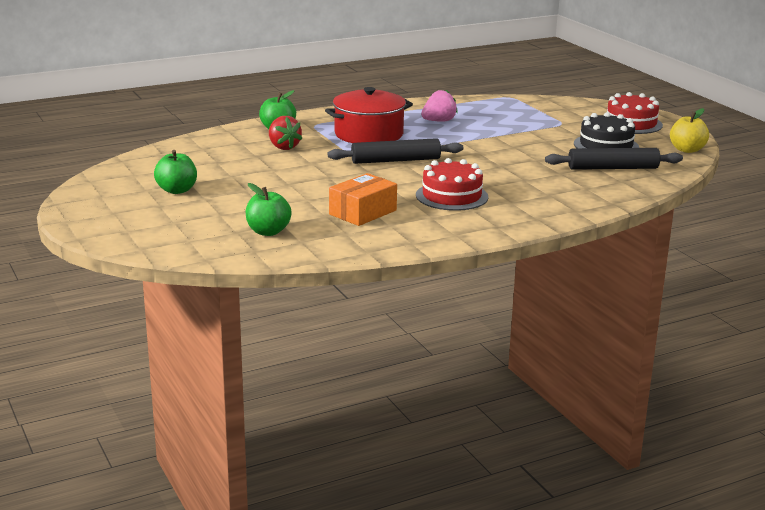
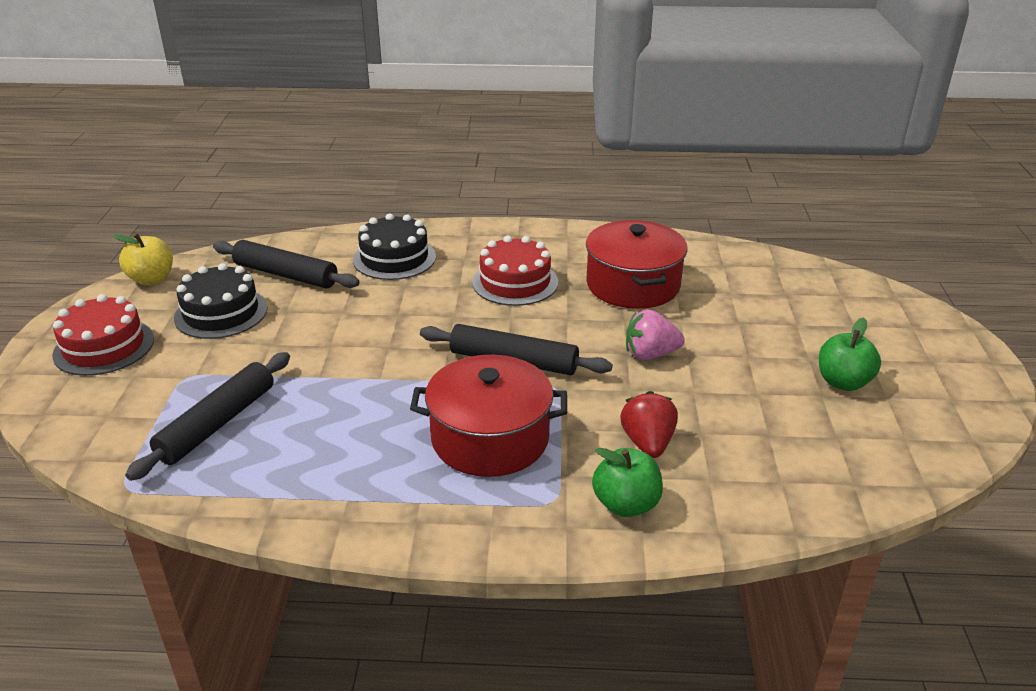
camera: 150 degrees left, 10 degrees up
(268, 232) = (751, 285): green apple -> none
(363, 212) = (633, 285): orange box -> red pot
(439, 121) = (344, 442): pink strawberry -> pink strawberry (650, 354)
(510, 115) = (217, 424): none -> black rolling pin
(561, 191) = (394, 258): none -> black cake

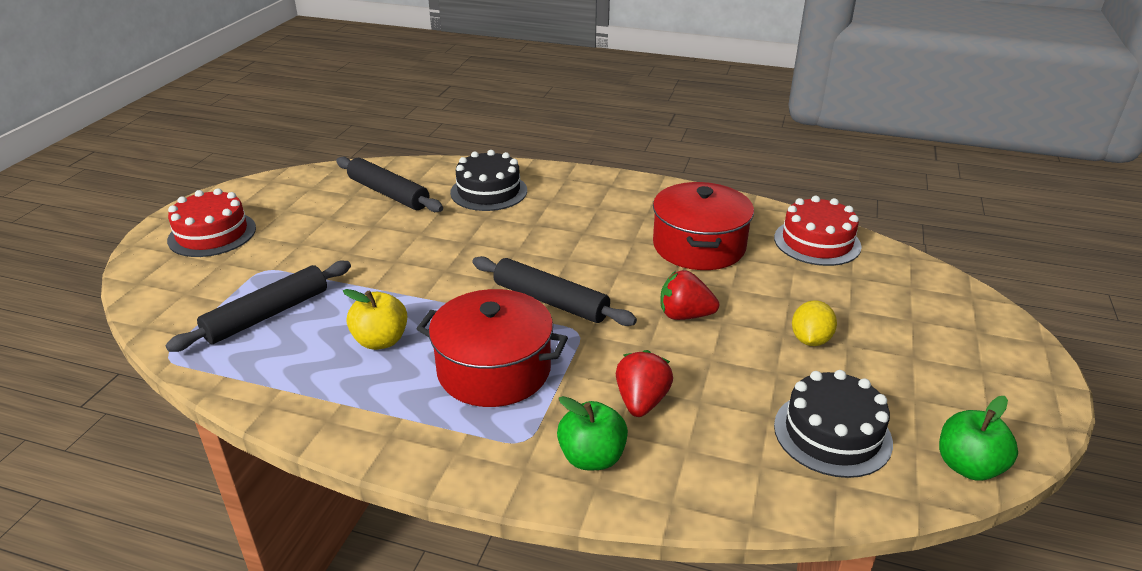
camera: 15 degrees right, 0 degrees up
(152, 279) = (278, 182): yellow apple -> yellow apple (381, 341)
(221, 313) = (319, 219): black cake -> black cake (832, 433)
(515, 282) = (587, 228): red cake -> red cake (817, 242)
(650, 354) = (684, 315): pink strawberry -> red strawberry
(775, 359) = (810, 340): none -> yellow lemon
(843, 382) = (873, 375): green apple -> green apple (968, 466)

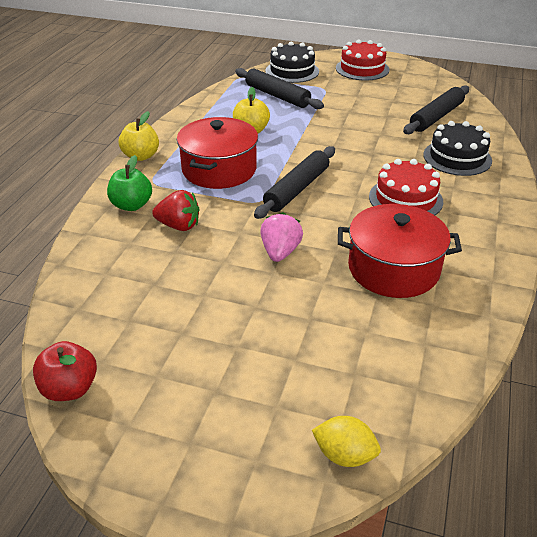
camera: 90 degrees right, 5 degrees up
(438, 464) = (141, 156): none -> yellow apple
(684, 315) = (280, 252): red strawberry -> pink strawberry
(810, 340) = (244, 322): yellow lemon -> yellow lemon (344, 455)
(817, 242) = (422, 357): red cake -> red cake (405, 199)
(832, 433) = (126, 314): black cake -> black cake (292, 71)
(968, 466) = (70, 388): green apple -> red apple

